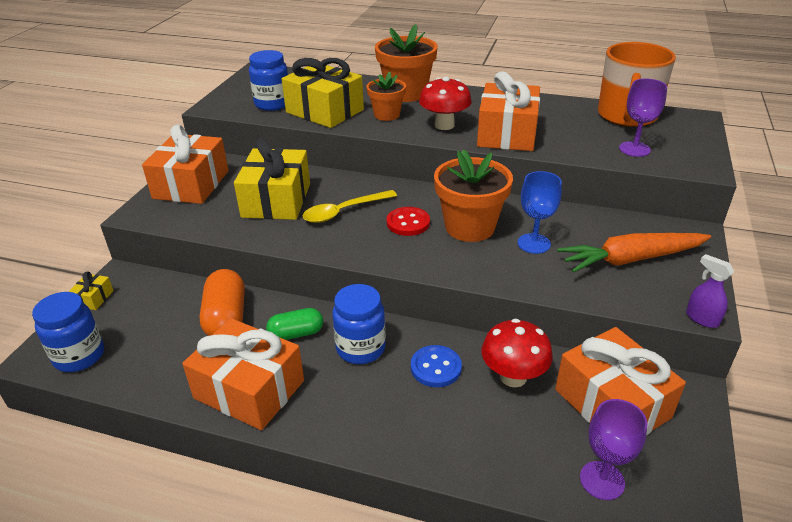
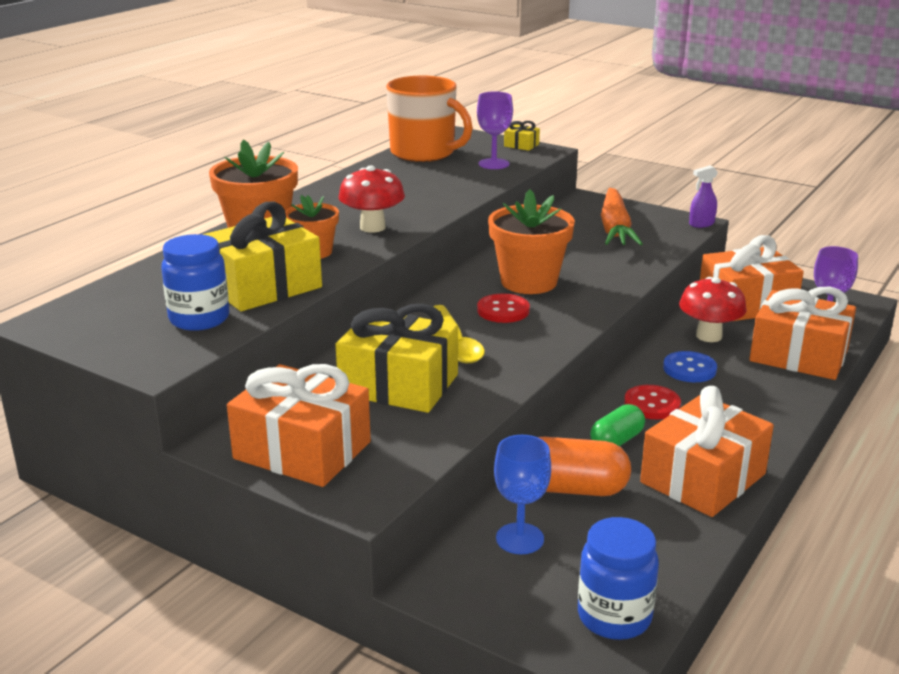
camera: 75 degrees left, 10 degrees down
(94, 298) = (480, 610): yellow gift -> yellow gift (521, 145)
(296, 334) = (616, 441): green capsule -> green capsule turned 45 degrees clockwise
(360, 348) = (652, 404): blue jar -> red button
(507, 134) = (420, 203): orange gift -> orange gift (798, 355)
(534, 243) = (573, 259): blue goblet -> blue goblet (520, 538)

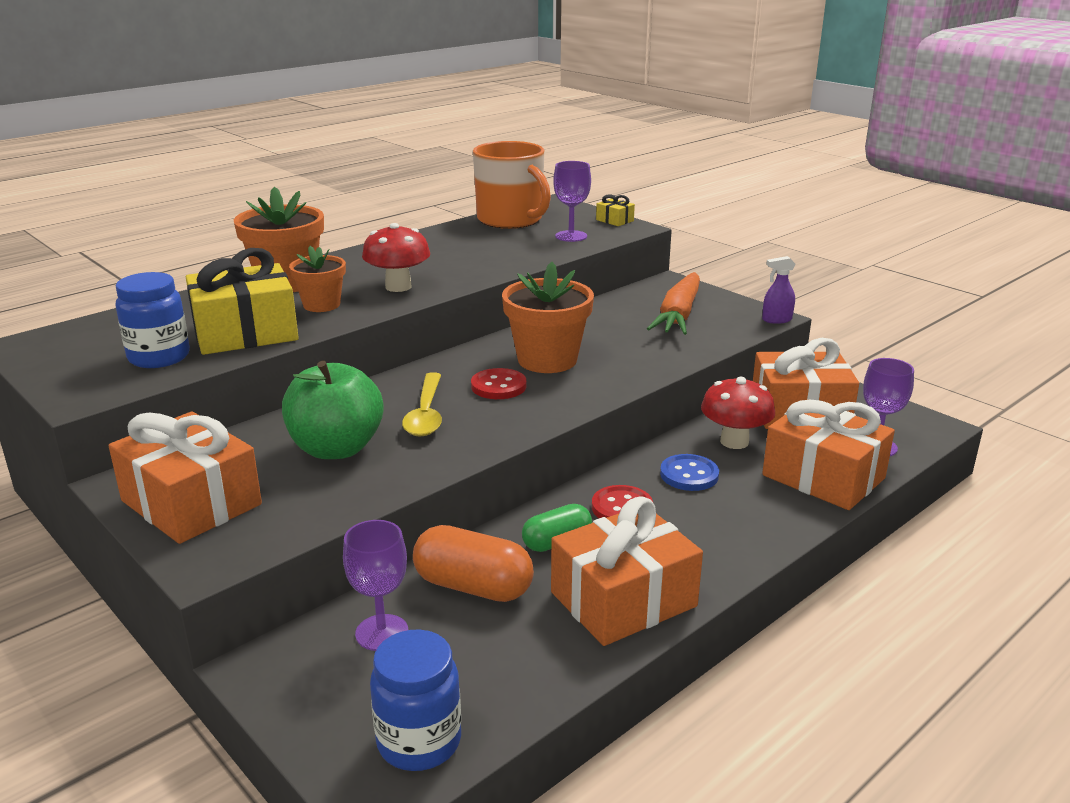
camera: 15 degrees right, 0 degrees up
(399, 384) = (336, 448): yellow gift -> green apple
(520, 538) = (382, 633): blue goblet -> purple goblet

